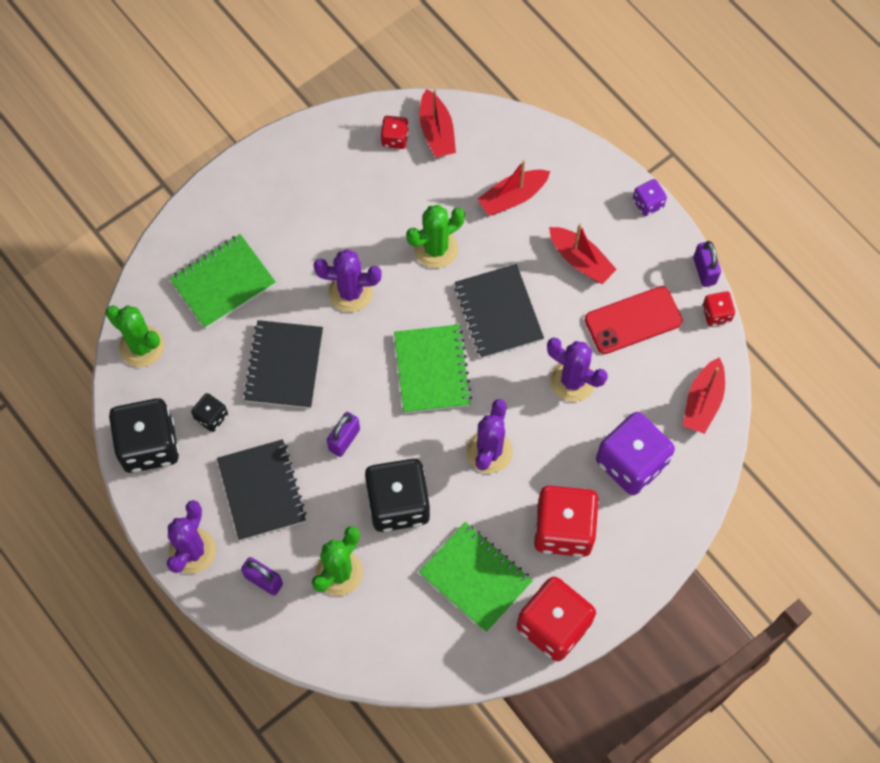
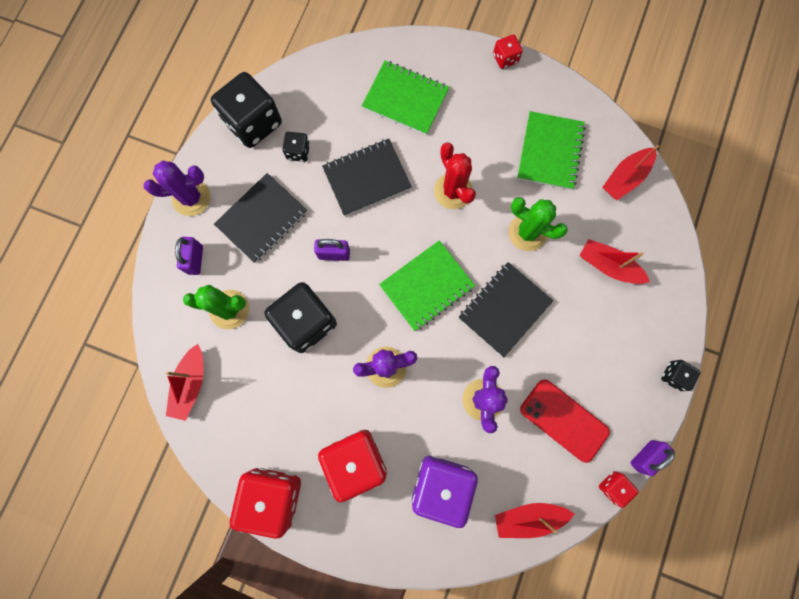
camera: 60 degrees right, 10 degrees up
(142, 346) = (324, 75): green cactus -> none
(350, 292) = (453, 191): purple cactus -> red cactus
(395, 138) = (599, 151): red dice -> red dice (505, 58)
(475, 577) = (279, 413): green notebook -> green notebook (550, 152)
(580, 260) = (589, 349): red boat -> red boat (191, 384)
(648, 203) = (674, 376): purple dice -> black dice

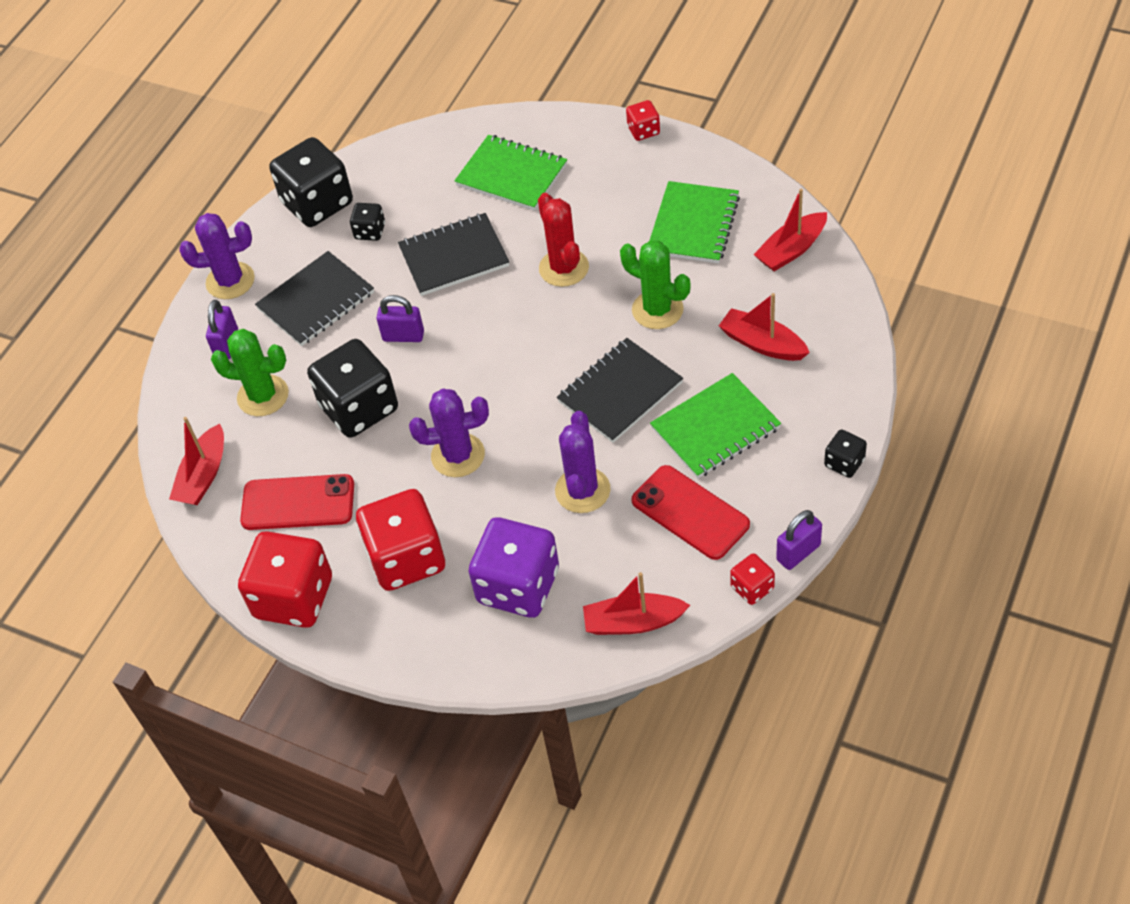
camera: 10 degrees right, 25 degrees down
(267, 410) = (298, 503): none -> red phone
(427, 286) = (520, 369): green notebook -> green notebook (715, 428)

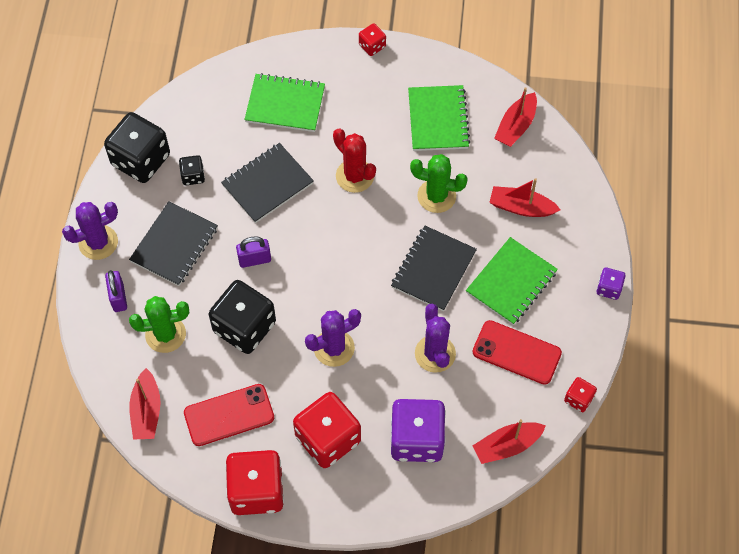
camera: 25 degrees left, 10 degrees up
(798, 552) = (600, 364): purple padlock -> none
(844, 463) = (609, 288): black dice -> purple dice

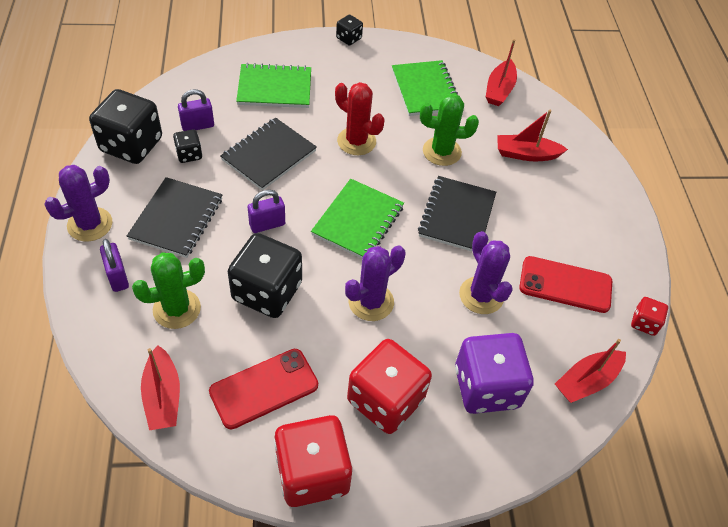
camera: 15 degrees left, 10 degrees down
(204, 143) = (198, 126): none -> purple padlock
(372, 46) = (349, 38): red dice -> black dice
(511, 282) = (538, 220): green notebook -> green notebook (358, 221)
(609, 288) = (634, 216): purple dice -> none

